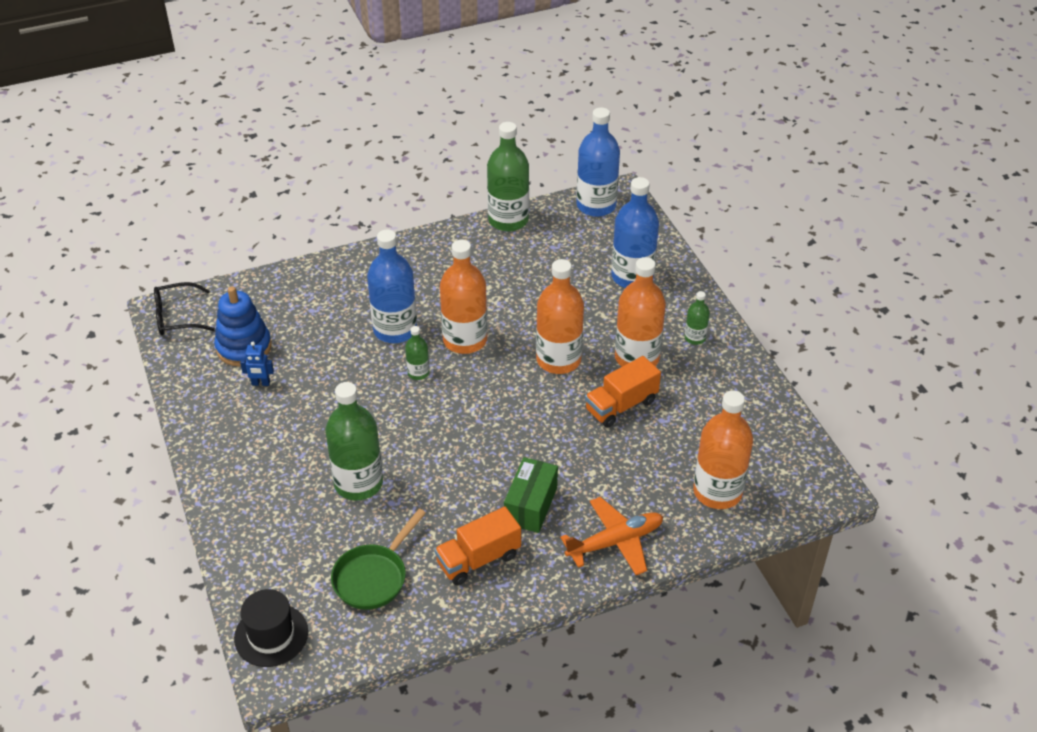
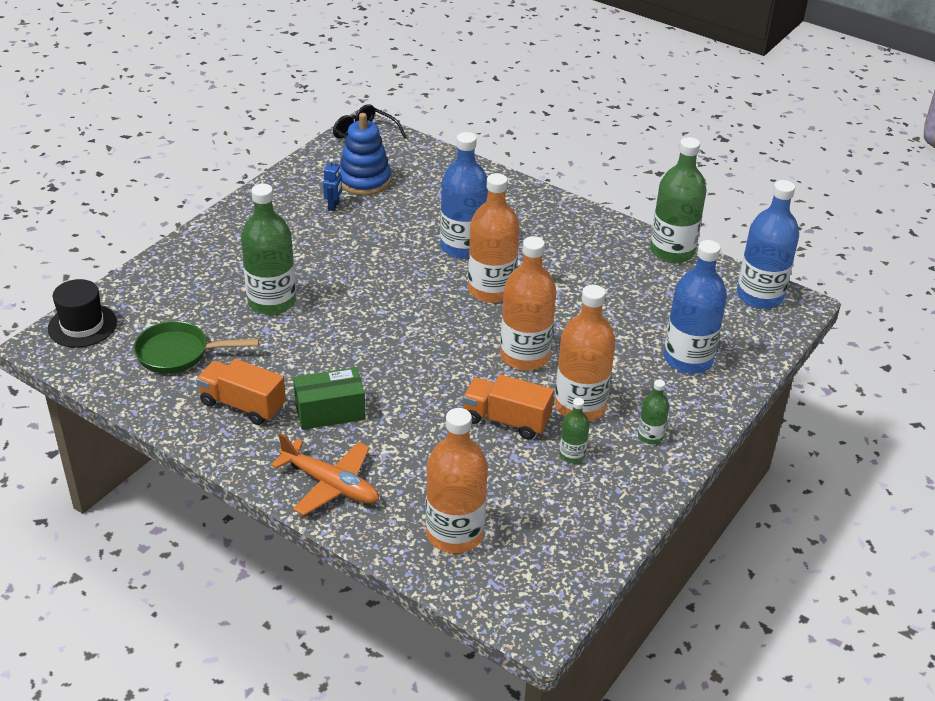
camera: 55 degrees right, 5 degrees down
(260, 383) = (333, 206): blue robot -> blue robot turned 135 degrees counterclockwise
(418, 373) = (425, 281): green bottle -> green bottle (572, 455)

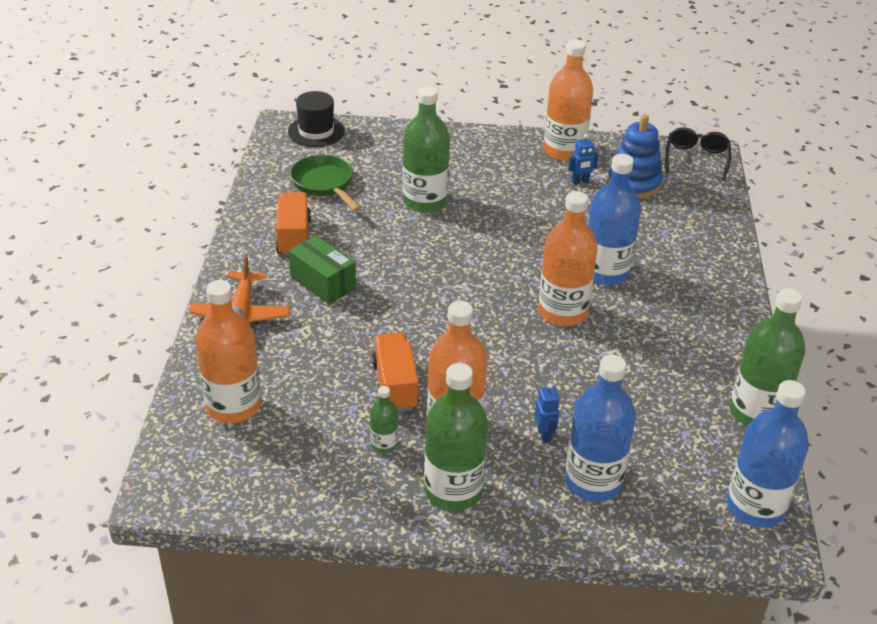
camera: 60 degrees right, 0 degrees up
(525, 356) = (491, 366): orange bottle -> orange bottle (564, 151)
(623, 362) = (544, 434): none -> blue robot
(650, 436) = (453, 490): green bottle -> green bottle, size x2.07

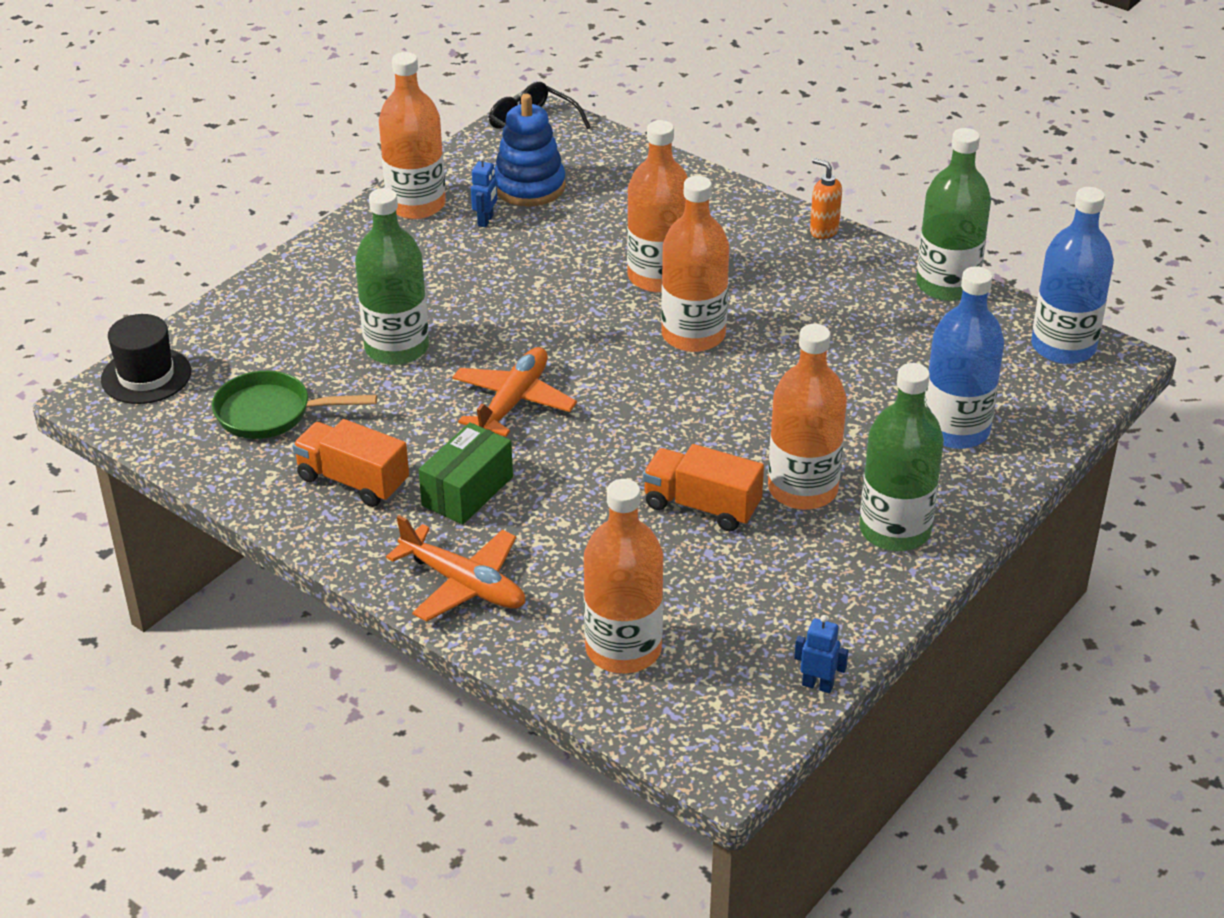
camera: 55 degrees left, 0 degrees up
(323, 282) = (467, 491): green box -> green box turned 45 degrees counterclockwise
(384, 444) = (787, 552): green bottle -> none
(420, 265) = (513, 401): none -> orange plane
(544, 434) = (866, 432): blue robot -> blue robot (817, 685)
(605, 272) = (658, 277): blue bottle -> orange bottle
(744, 326) = (823, 231): none -> orange soap dispenser

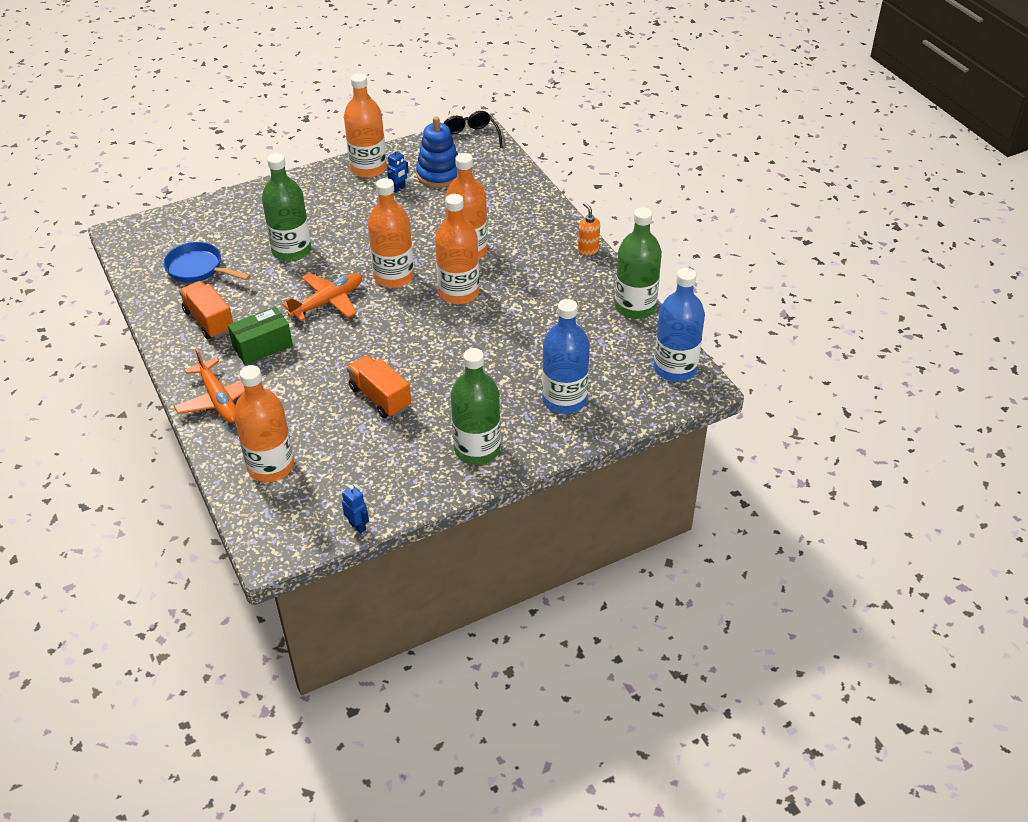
camera: 25 degrees right, 5 degrees up
(146, 376) = (154, 228): black hat -> none
(271, 413) = (198, 269): green pan -> blue pan
(802, 489) = (444, 406): orange bottle -> orange bottle (394, 276)

